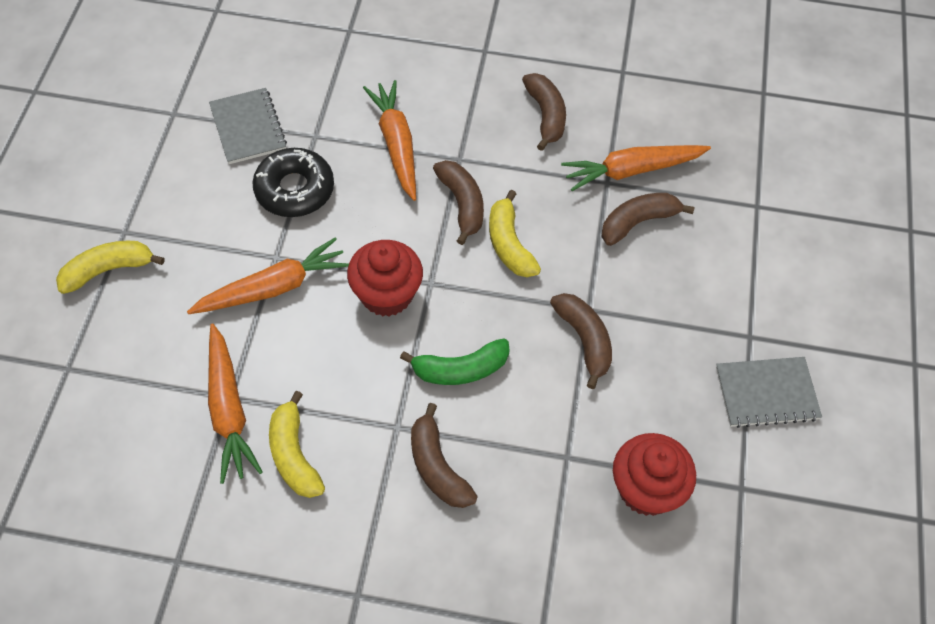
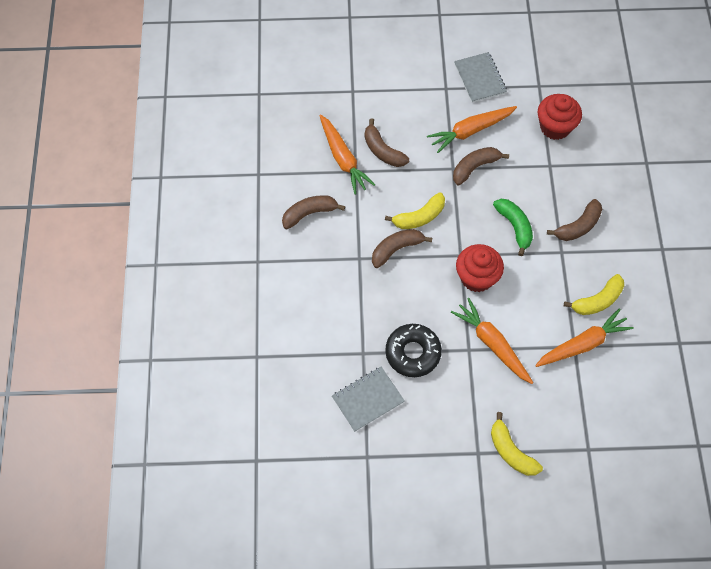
camera: 100 degrees left, 5 degrees up
(396, 144) = (357, 299): orange carrot -> orange carrot (470, 131)

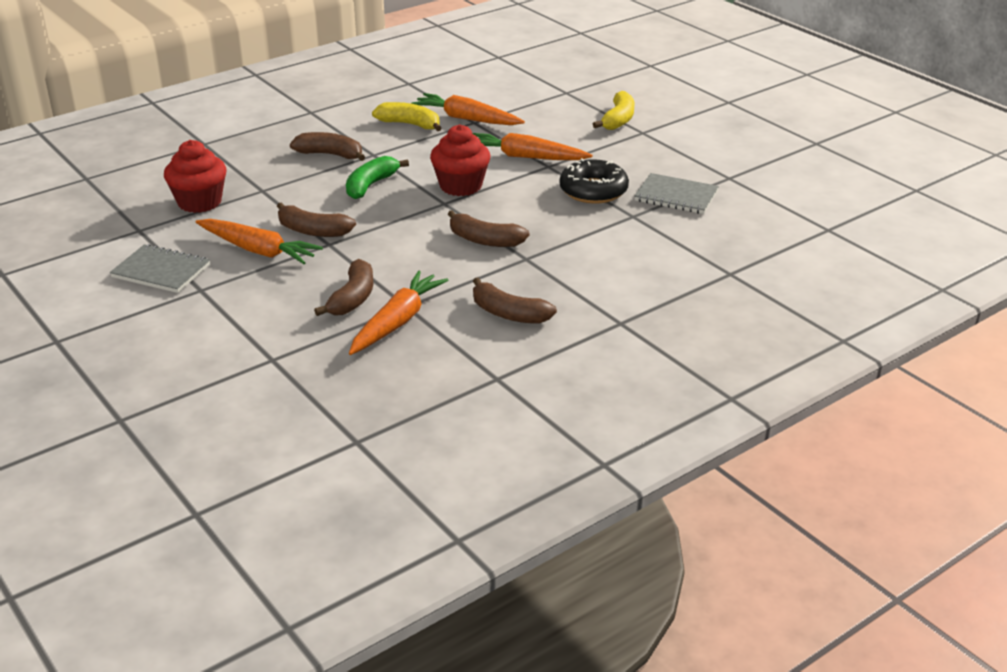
camera: 125 degrees left, 30 degrees down
(419, 217) = (424, 241): yellow banana -> none
(480, 78) = (161, 271): grey notebook -> grey notebook turned 75 degrees clockwise
(492, 344) = (526, 157): orange carrot -> orange carrot turned 90 degrees clockwise

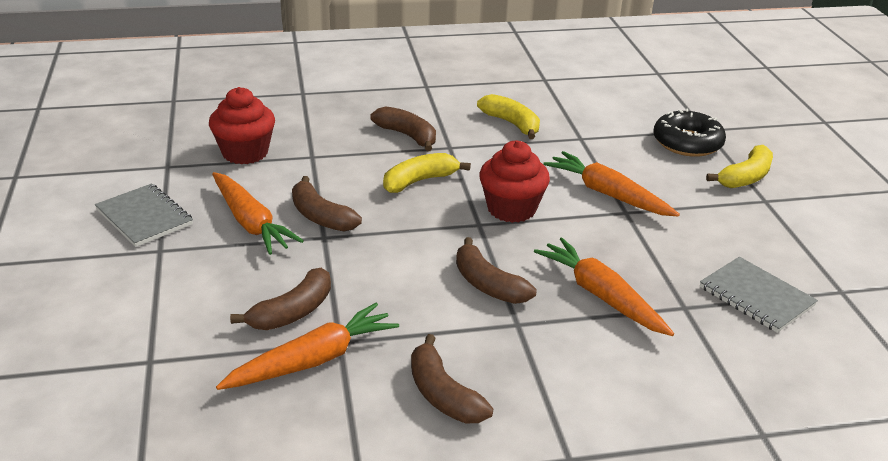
camera: 25 degrees right, 0 degrees up
(370, 185) = (419, 181): green banana -> yellow banana
(467, 119) = (575, 133): orange carrot -> orange carrot (601, 295)
(593, 191) = (657, 259): black donut -> black donut (687, 143)

